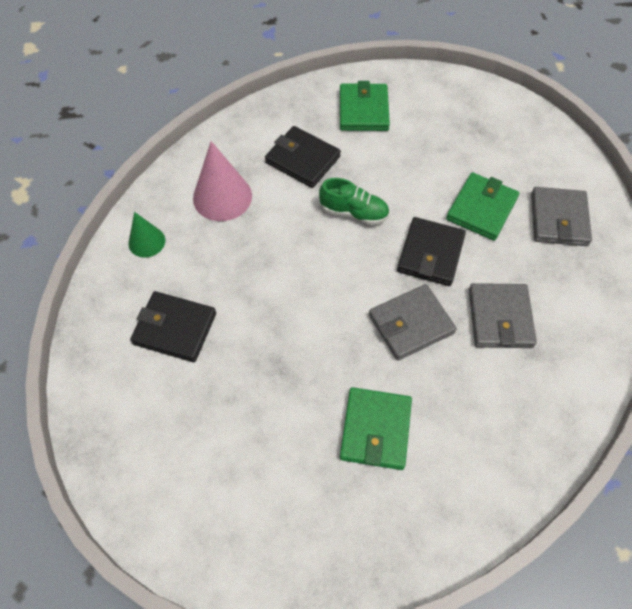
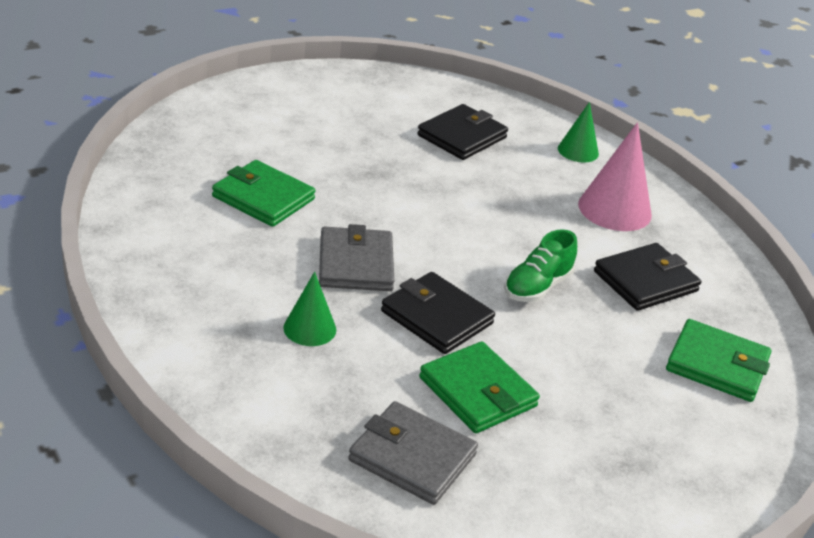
camera: 110 degrees right, 25 degrees down
(500, 318) = (309, 328): grey wallet -> green cone

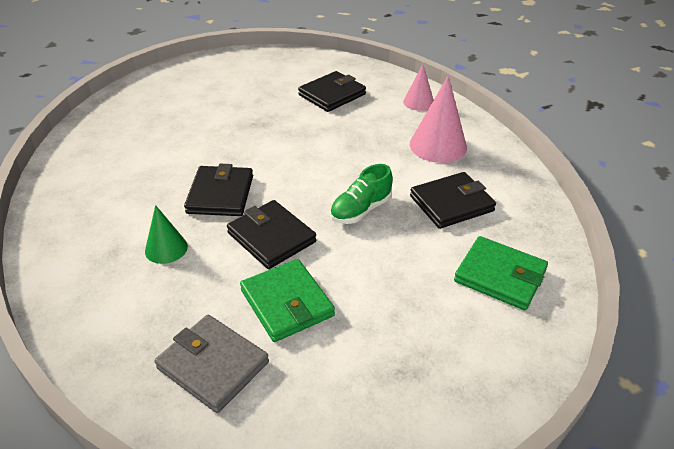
camera: 10 degrees right, 5 degrees up
(263, 198) = (167, 145): green wallet -> none
(355, 264) = (220, 194): grey wallet -> black wallet
(578, 151) = (418, 102): green cone -> pink cone

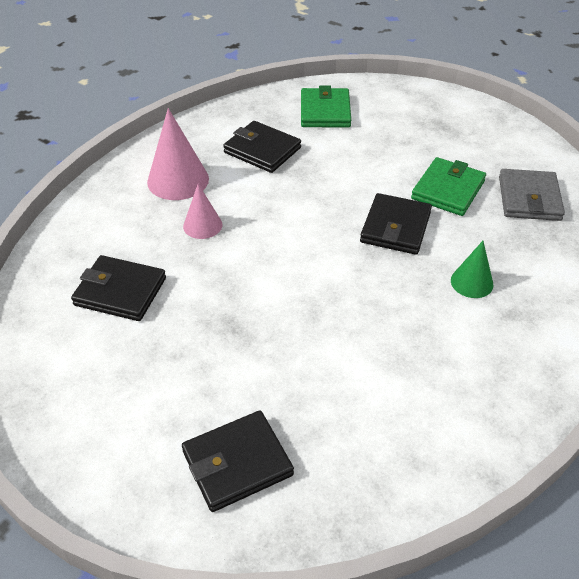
camera: 120 degrees left, 5 degrees up
(220, 194) = (376, 288): black wallet -> black wallet (237, 463)
(360, 210) = (315, 193): green shoe -> none
(418, 102) = (96, 217): pink cone -> pink cone (202, 225)

